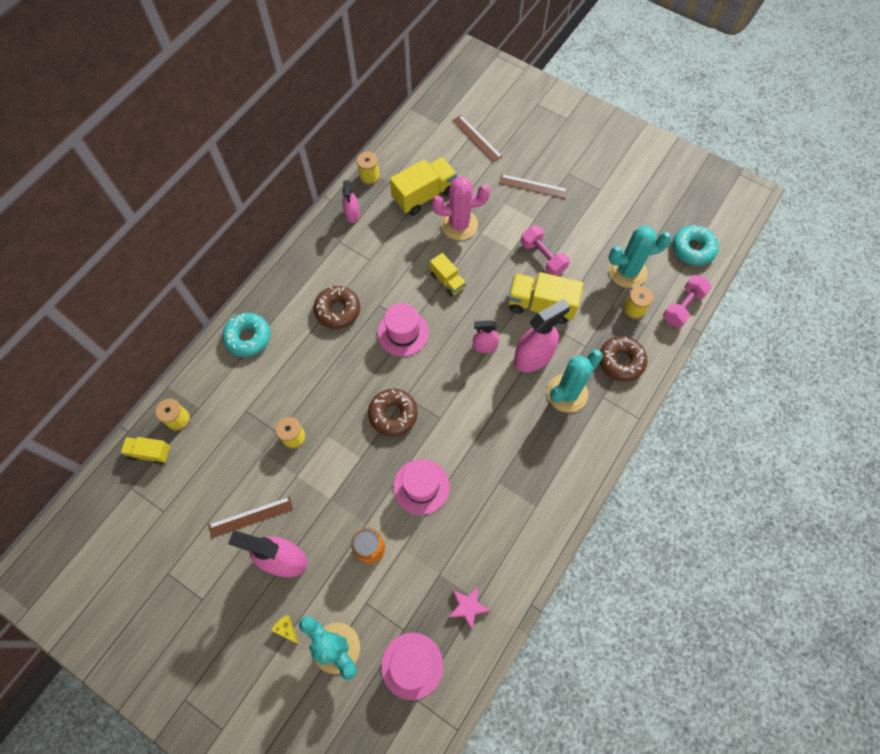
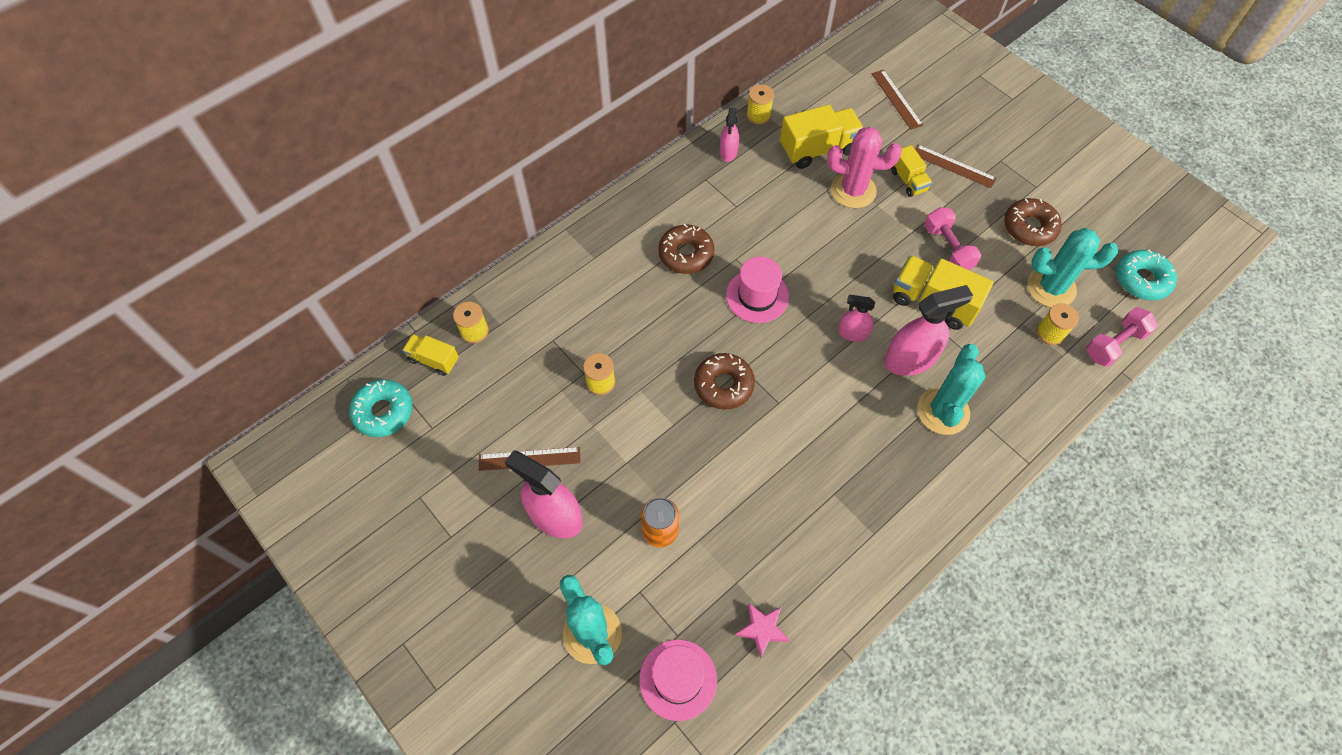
camera: 15 degrees right, 5 degrees down
(248, 337) = (575, 261): turquoise donut -> turquoise donut (383, 412)
(286, 629) = (539, 596): yellow cheese -> none
(421, 486) = (738, 475): pink hat -> none
(447, 281) = (824, 250): yellow truck -> yellow truck (908, 180)
(567, 393) = (943, 411): turquoise cactus -> turquoise cactus turned 45 degrees counterclockwise
(621, 361) = (1020, 390): brown donut -> brown donut (1029, 227)

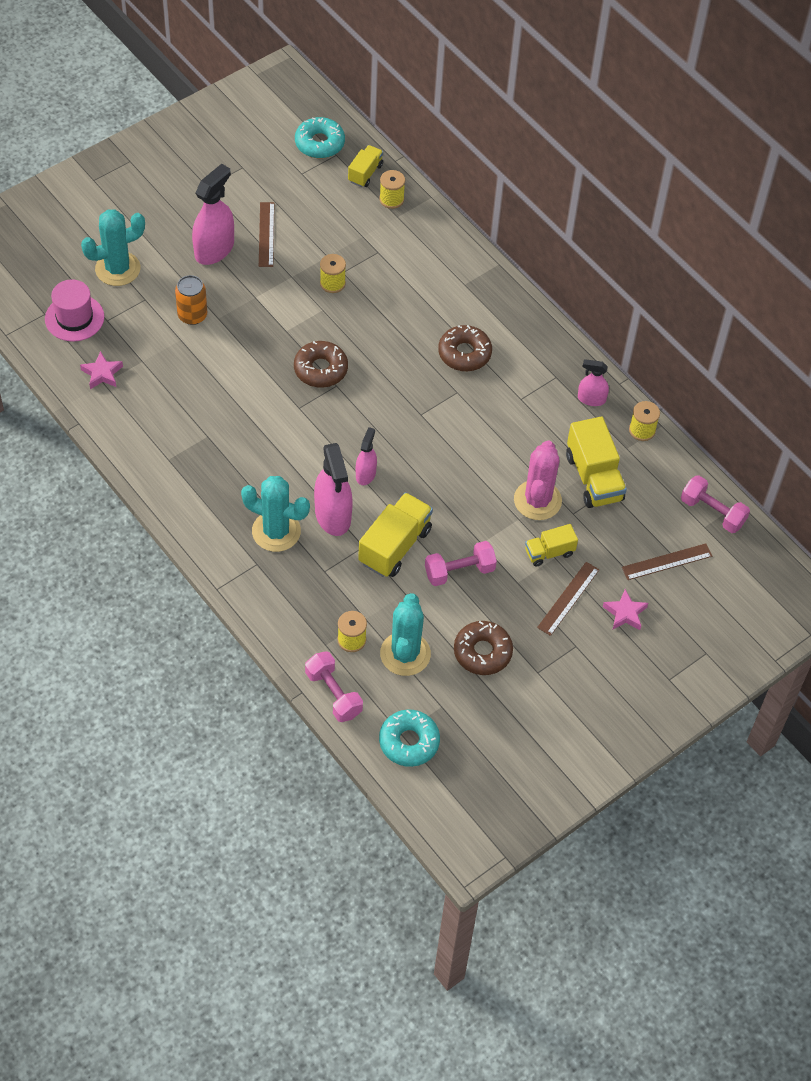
camera: 90 degrees right, 5 degrees down
(757, 296) = (413, 404): pink hat -> none
(838, 69) = (712, 512): none -> pink dumbbell
(957, 127) = (625, 613): none -> pink star

